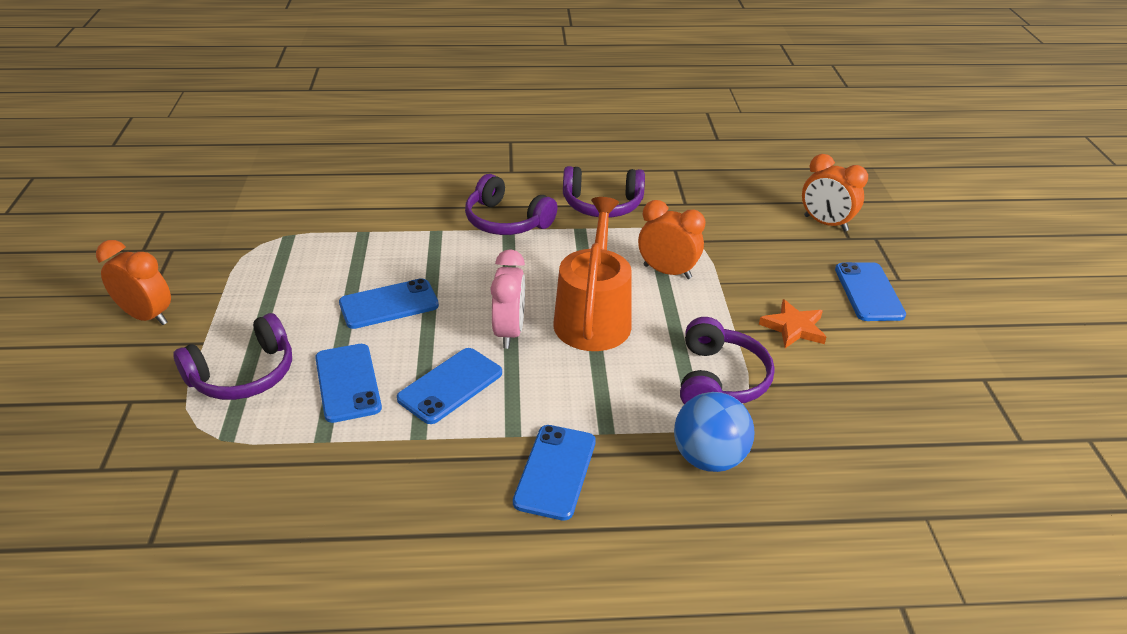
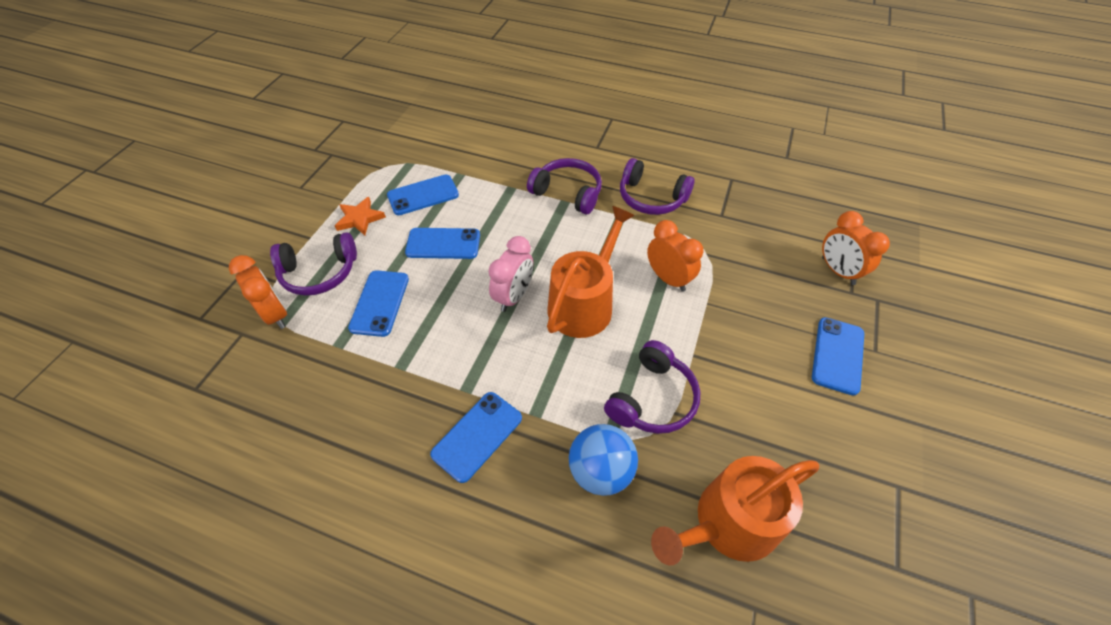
camera: 25 degrees right, 15 degrees up
(146, 316) = (288, 205): orange clock -> orange clock (275, 314)
(450, 386) = (446, 330): blue phone -> blue phone (423, 195)
(506, 221) = (568, 193): purple headphones -> purple headphones turned 150 degrees clockwise
(793, 328) = (746, 369): orange star -> orange star (360, 218)
(859, 458) = (729, 523): none -> orange watering can

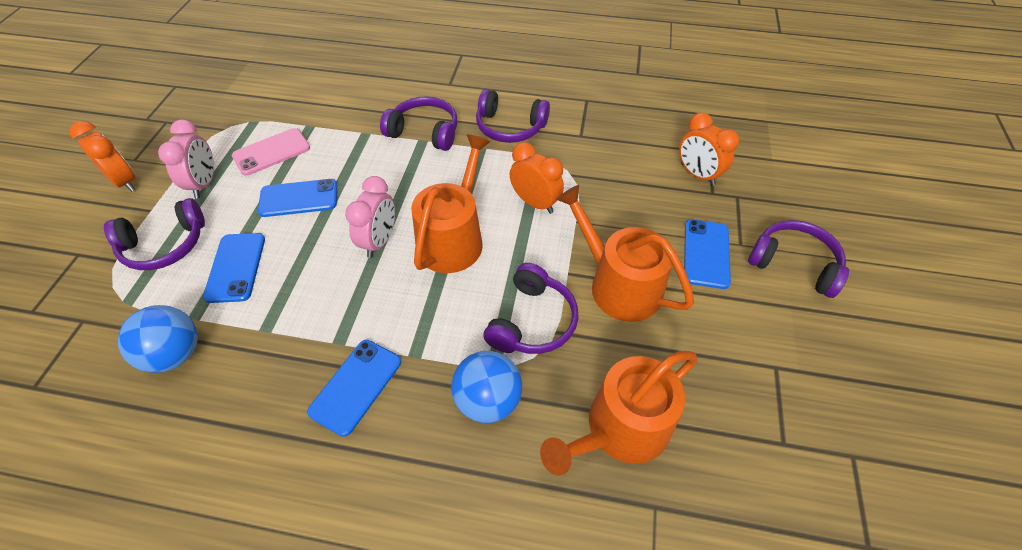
camera: 10 degrees left, 0 degrees up
(275, 314) = (119, 295): orange clock -> orange clock (125, 182)
(318, 378) = (175, 354): none -> blue ball
(360, 218) = (204, 184): orange star -> pink clock
(423, 195) = (271, 152): blue phone -> pink phone
(743, 374) = (618, 285): none -> orange watering can
(930, 380) = (794, 264): none -> purple headphones

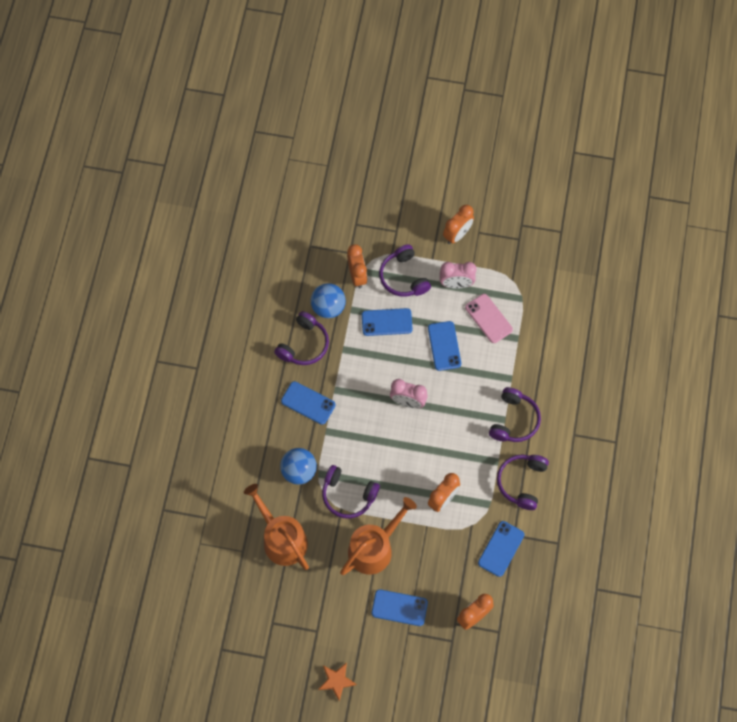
camera: 90 degrees right, 15 degrees up
(132, 309) = (357, 276): none -> orange clock
(453, 239) = (410, 447): orange watering can -> none
(600, 147) = (501, 549): none -> blue phone
(794, 264) = (391, 663): purple headphones -> purple headphones (303, 344)
(849, 336) = (336, 681): none -> orange star

